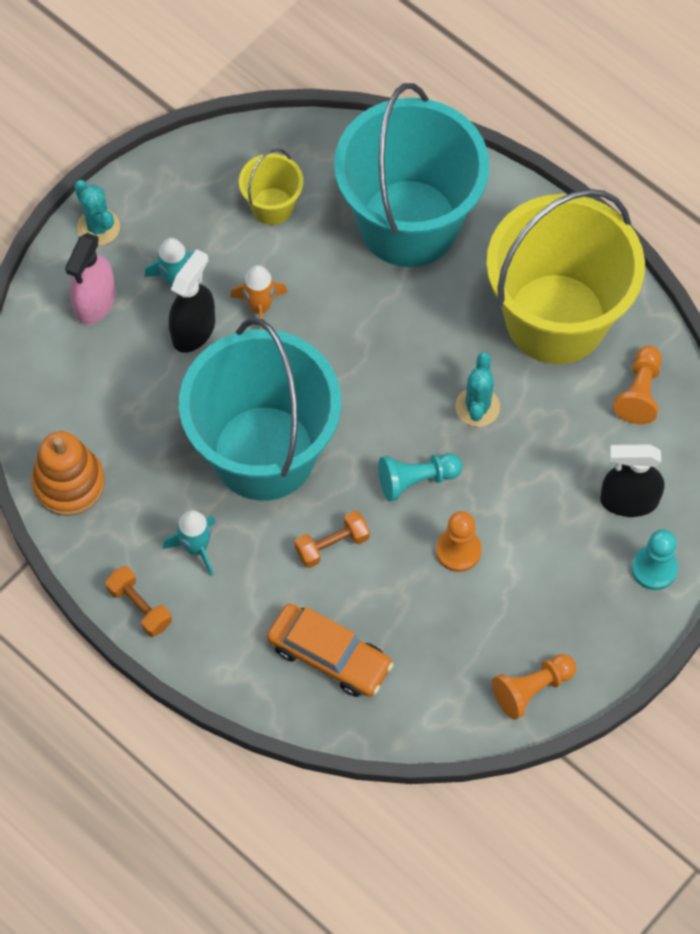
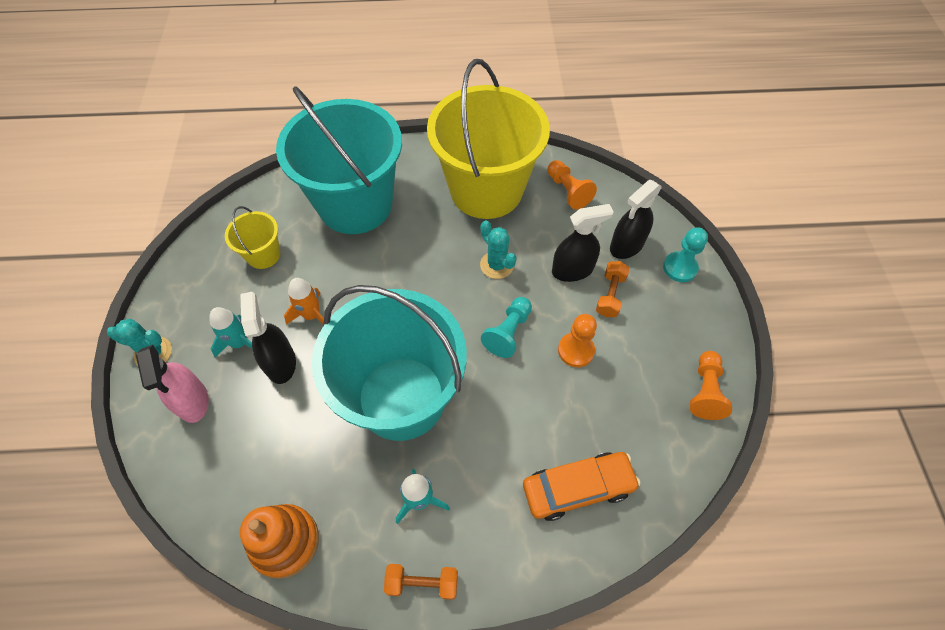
camera: 45 degrees left, 5 degrees down
(332, 545) = (502, 415): orange dumbbell -> orange dumbbell (610, 295)
(545, 476) = (572, 270): none -> black spray bottle

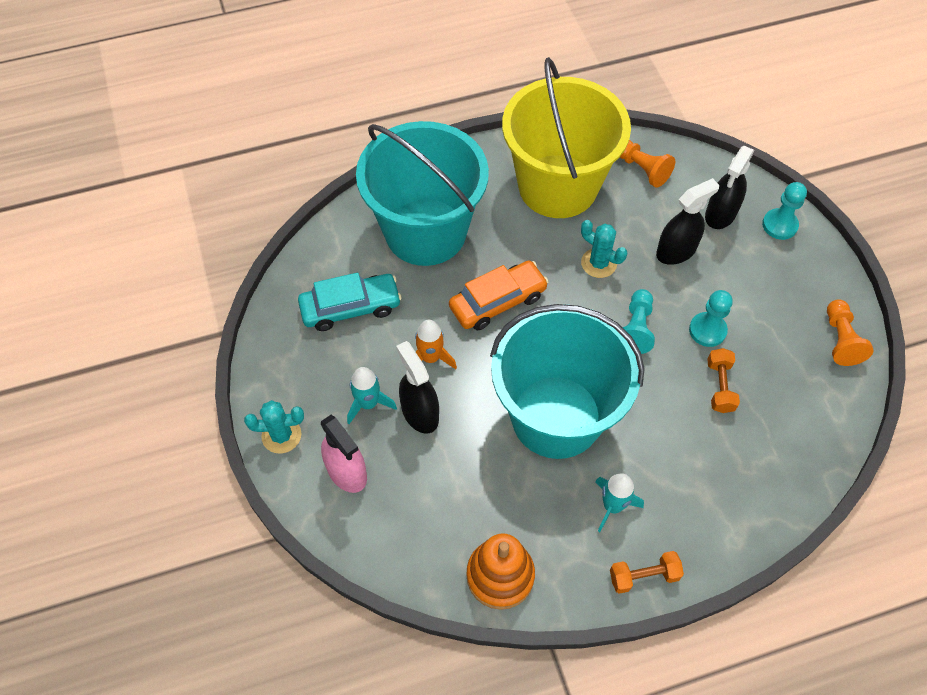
camera: 15 degrees left, 0 degrees up
(263, 255) = (350, 307): yellow bucket -> turquoise car
(576, 350) = (707, 330): orange pawn -> turquoise pawn
(578, 488) = (754, 457): orange car -> orange car (497, 302)
(610, 295) = (721, 268): orange dumbbell -> orange dumbbell (719, 386)

